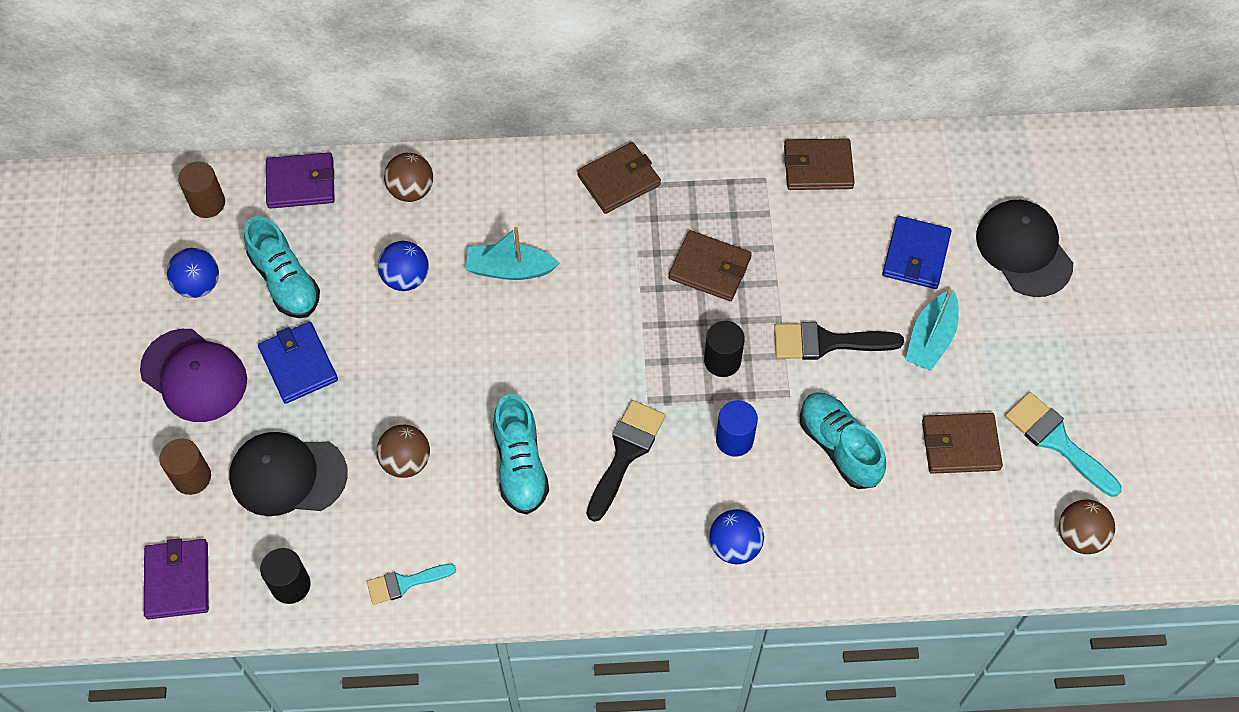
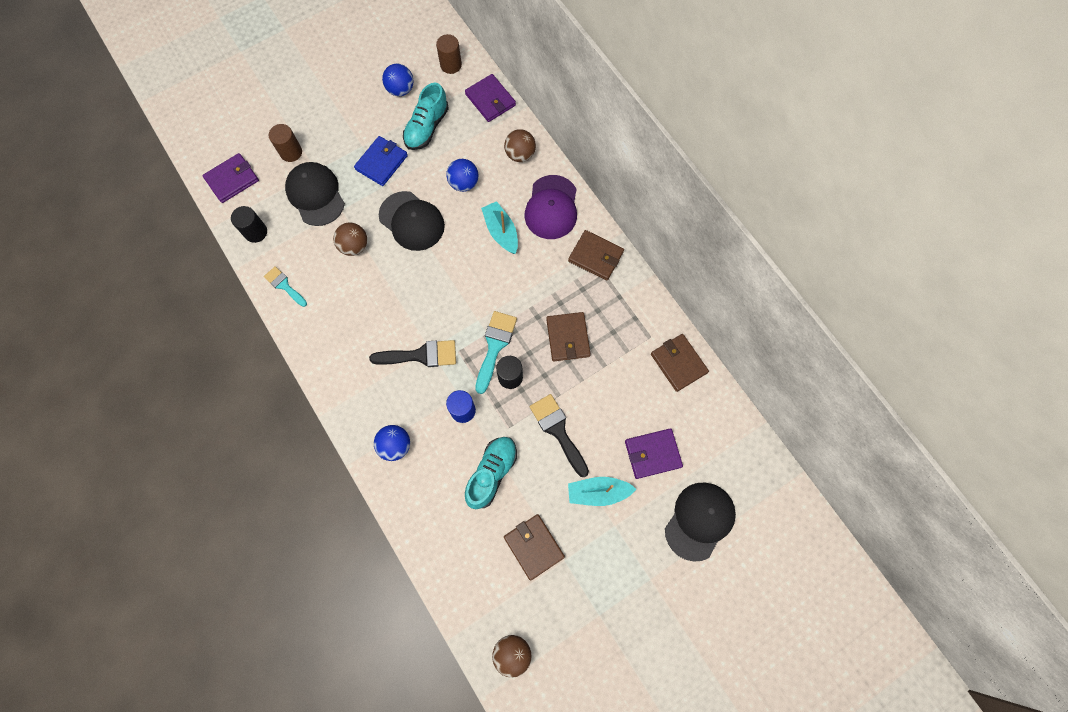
camera: 60 degrees right, 10 degrees up
(194, 375) = (348, 119): purple cap -> purple cap (551, 207)
(418, 369) = (412, 221): none -> black cap
(520, 465) = (383, 304): turquoise shoe -> none
(915, 255) = (652, 454): blue wallet -> purple wallet
(1056, 441) = (571, 607): turquoise brush -> turquoise brush (495, 346)

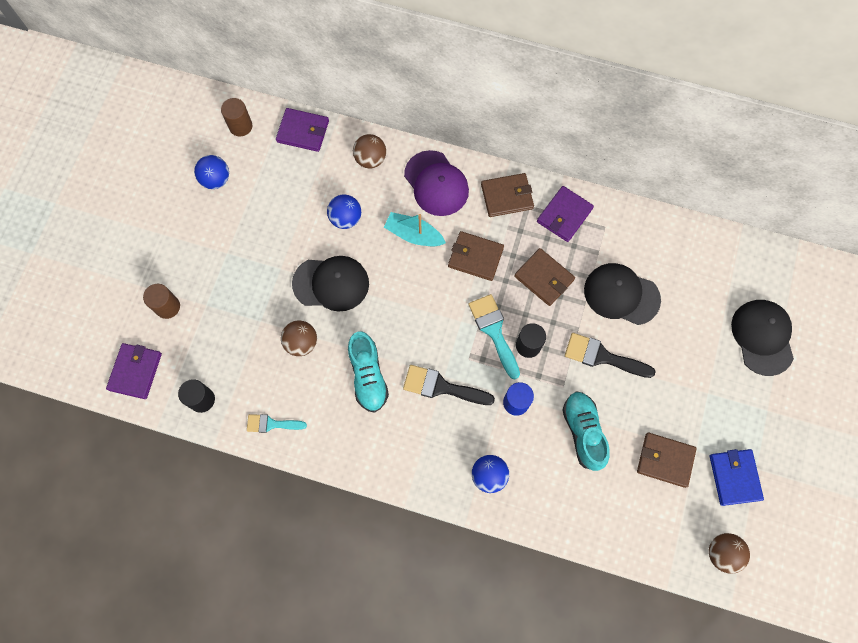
camera: 40 degrees left, 0 degrees up
(315, 195) = (225, 326): black cap -> black cap (621, 294)
(381, 162) = (258, 254): blue wallet -> blue wallet (734, 477)
(421, 355) = (442, 387): black brush -> black brush turned 120 degrees counterclockwise
(427, 127) = (270, 195): turquoise shoe -> turquoise shoe (368, 376)
(598, 492) = (674, 378): turquoise boat -> none
(652, 454) = (686, 315): purple wallet -> purple wallet (564, 215)
(678, 363) = (643, 231): brown wallet -> brown wallet (475, 257)

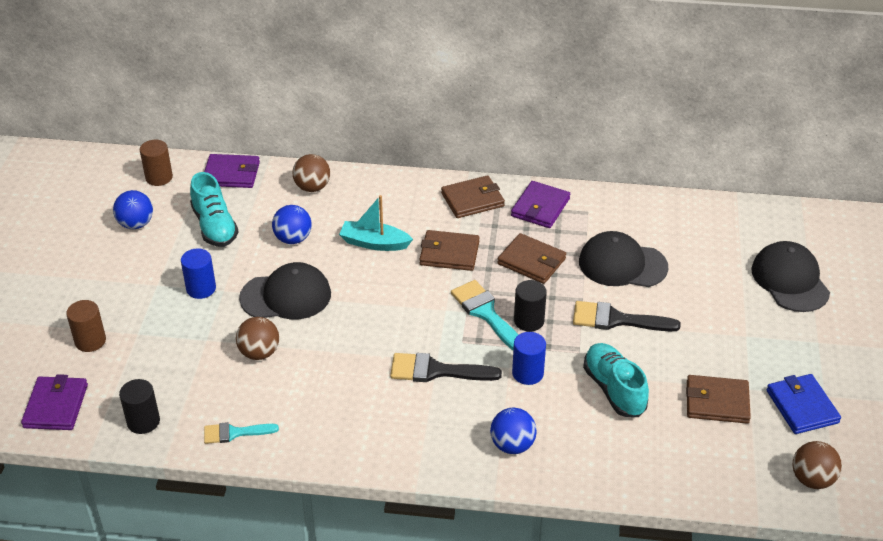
camera: 10 degrees left, 30 degrees down
(262, 263) = (201, 288): none -> blue cylinder
(368, 376) = (345, 372): turquoise shoe -> turquoise shoe (214, 226)
(436, 183) = (391, 198): purple cap -> none

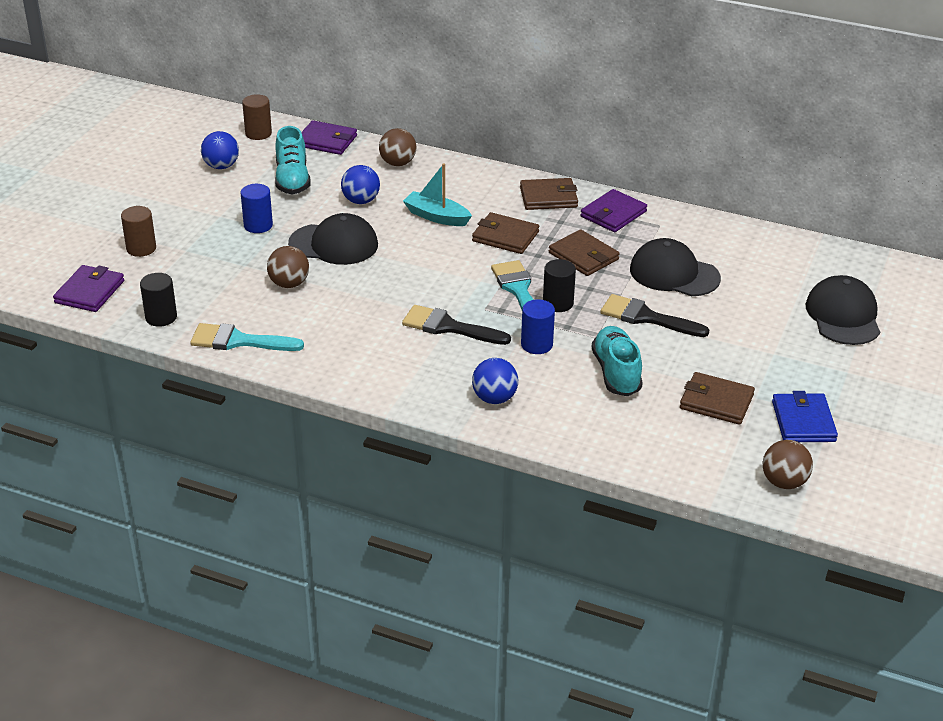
camera: 15 degrees right, 5 degrees down
(234, 433) = (239, 341): turquoise brush -> turquoise brush, size x1.56

